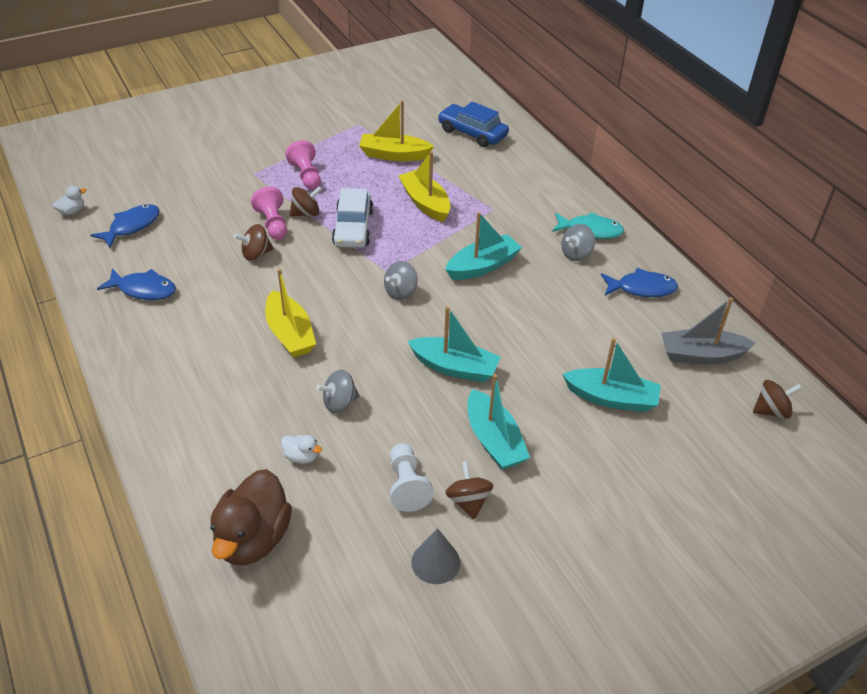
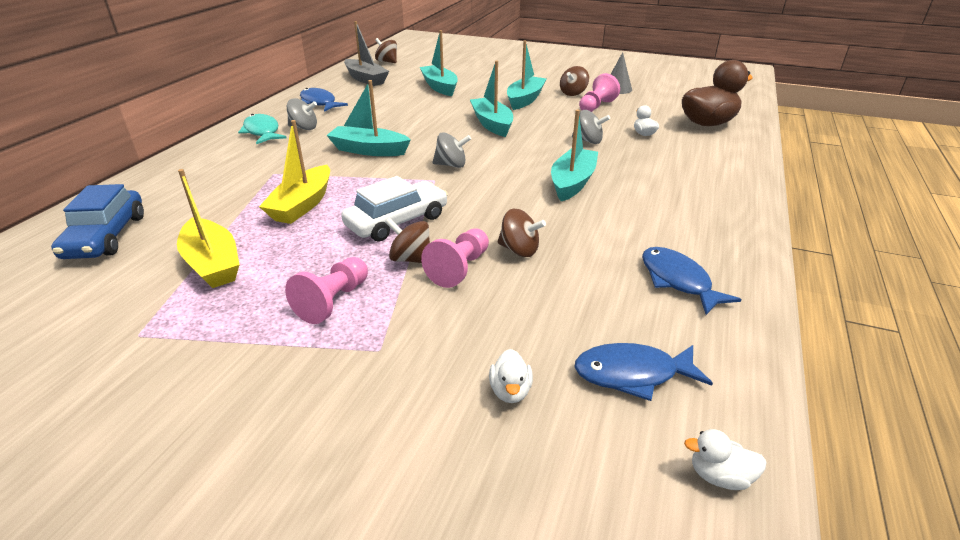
camera: 130 degrees left, 10 degrees down
(179, 192) = (510, 391): none -> white duck
(290, 334) = (572, 183): yellow boat -> turquoise boat
(407, 485) = (596, 106): white pawn -> pink pawn

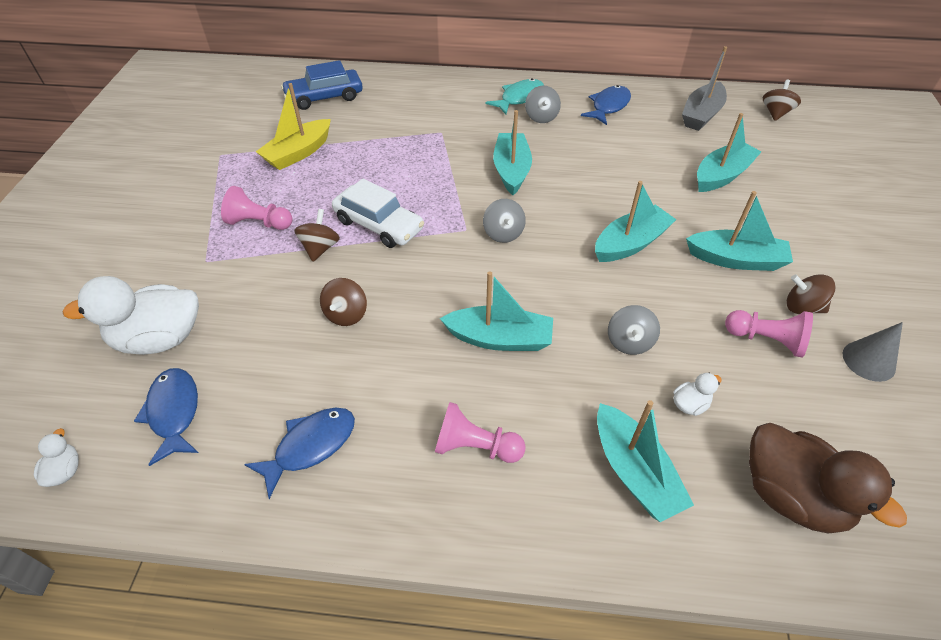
camera: 75 degrees right, 15 degrees up
(302, 205) = (391, 165): yellow boat -> none
(459, 268) = (310, 280): pink pawn -> pink pawn (475, 446)
(510, 391) = (160, 338): white duck -> white duck, size x2.32
(695, 158) = (634, 472): none -> turquoise boat

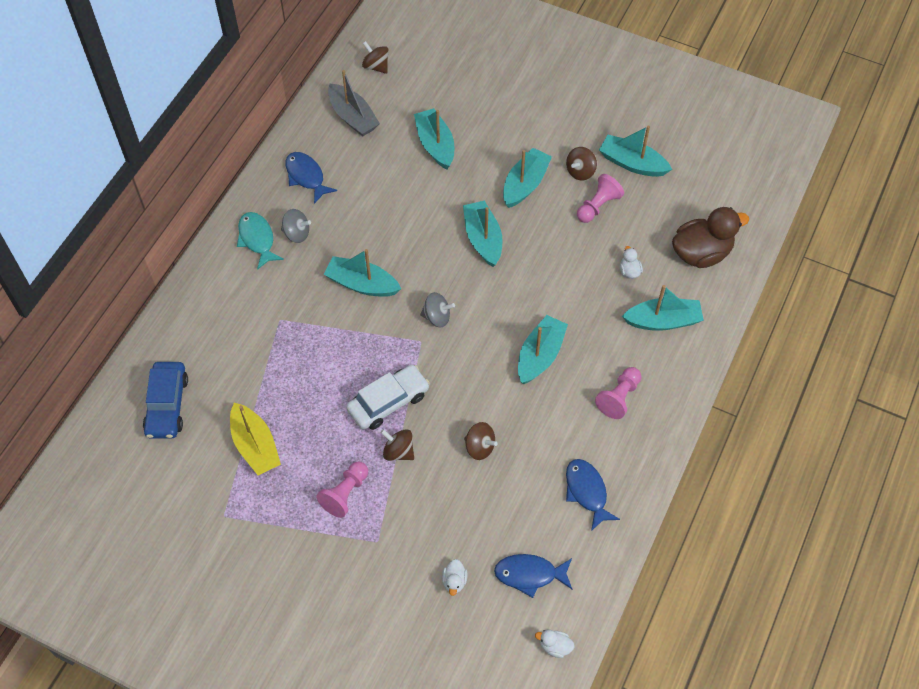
camera: 70 degrees left, 10 degrees up
(160, 338) = (454, 581): white duck -> white duck, size x0.43
(629, 342) = (571, 281): grey spinning top -> none
(868, 361) = (632, 163): grey cone -> turquoise boat

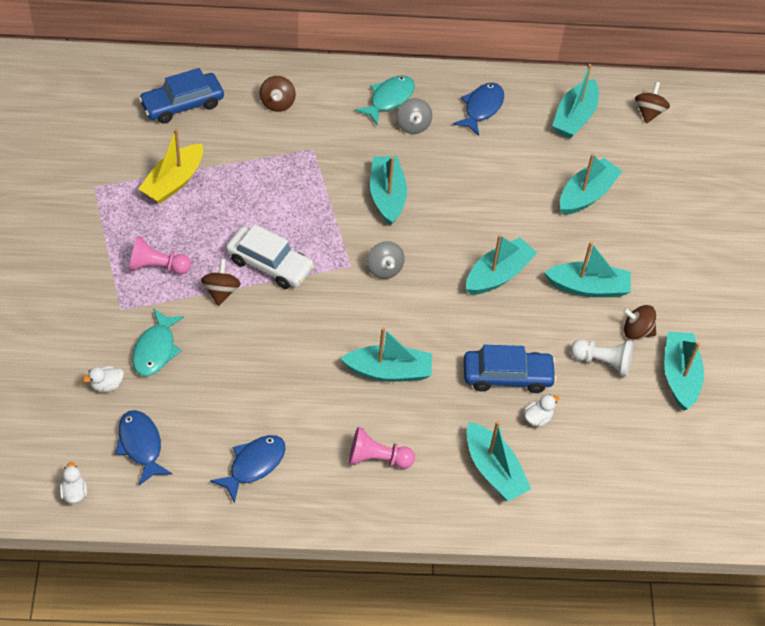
camera: 60 degrees right, 5 degrees down
(353, 117) = (574, 117): grey boat -> turquoise boat
(435, 527) = (155, 349): none -> turquoise fish
(479, 447) = (258, 355): brown spinning top -> brown spinning top (277, 103)
(582, 275) = (507, 376): none -> blue car
(598, 206) = (603, 362): pink pawn -> white pawn
(701, 253) = (603, 480): brown duck -> none

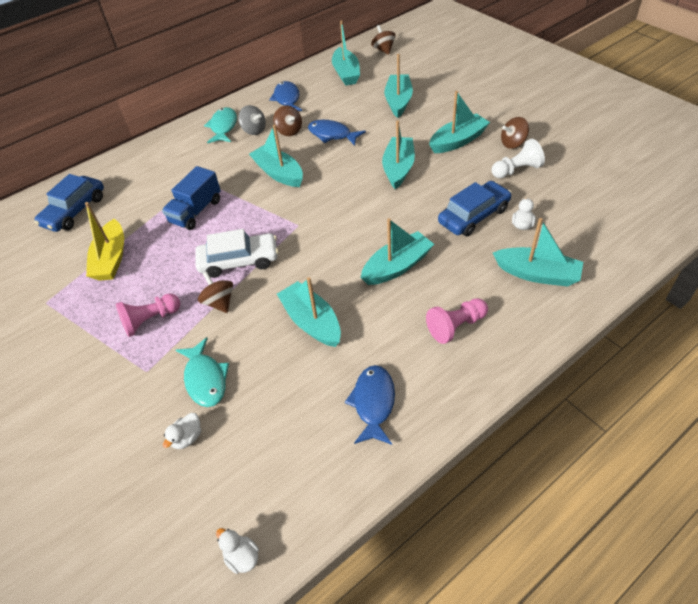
camera: 30 degrees left, 5 degrees down
(141, 445) = (265, 463): blue fish -> blue fish (332, 135)
(277, 103) = (147, 171): brown spinning top -> brown spinning top (289, 131)
(279, 184) = (196, 211): none -> blue truck
(384, 269) = (323, 211): grey spinning top -> none
(680, 376) = (565, 148): turquoise boat -> turquoise boat (311, 322)

